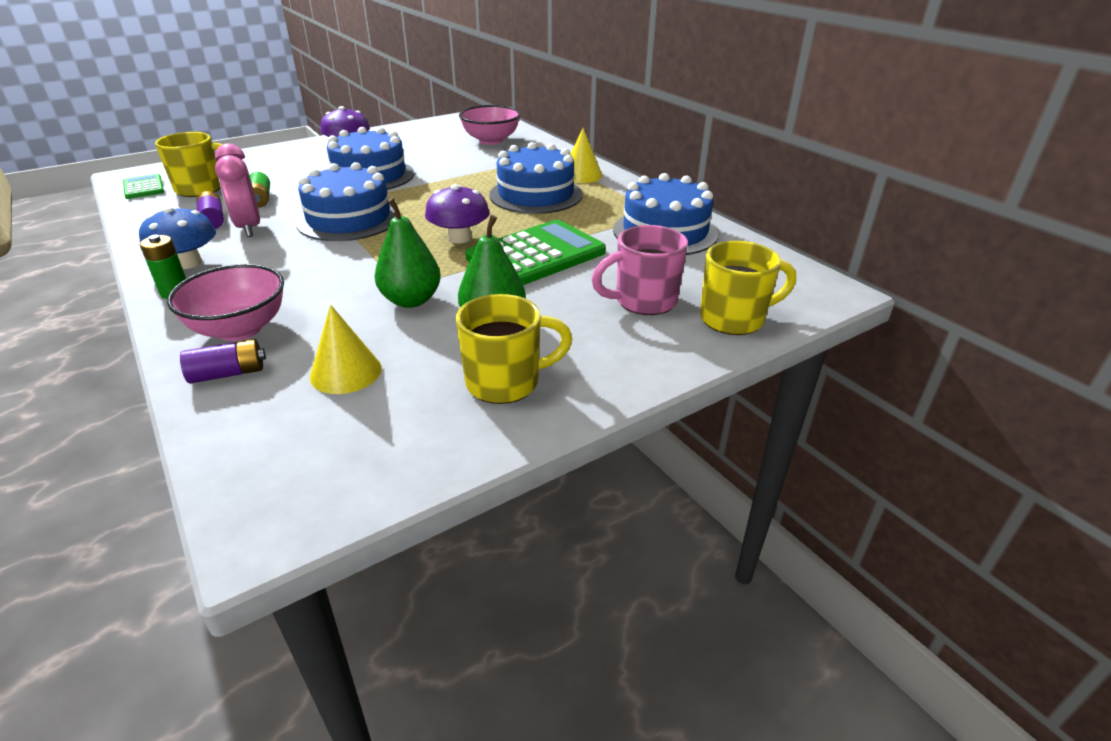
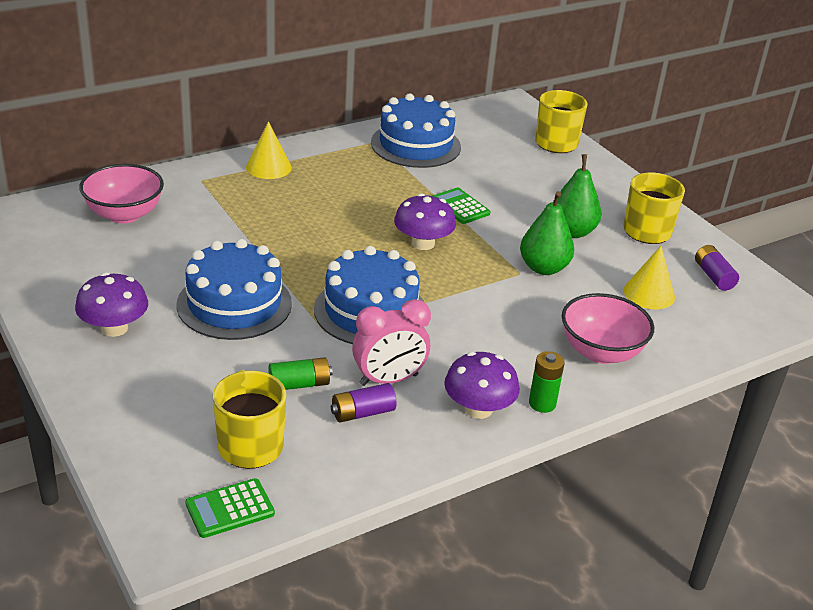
camera: 90 degrees left, 0 degrees up
(188, 263) = (478, 409): blue mushroom -> purple mushroom
(228, 373) = (663, 347): purple battery -> purple battery (713, 276)
(535, 195) = (320, 197): blue cake -> none
(536, 255) = (460, 207): green calculator -> green calculator, size x0.50
(643, 301) = (535, 170): pink mug -> none

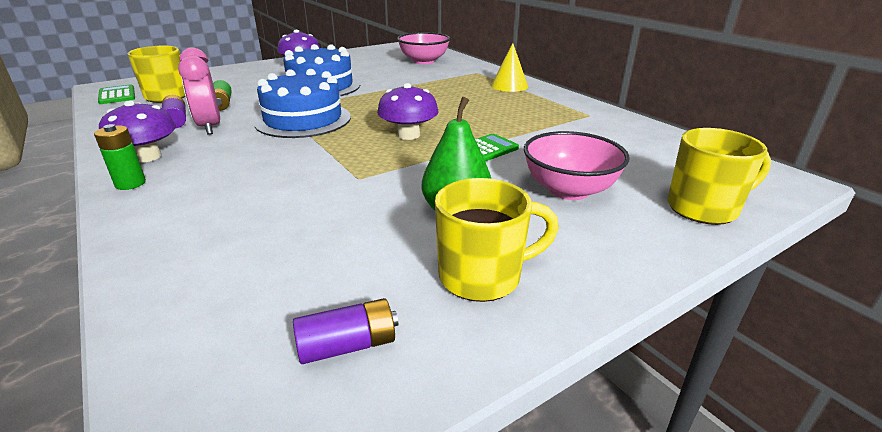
camera: 90 degrees right, 5 degrees down
(415, 145) = (601, 130): blue cake -> none
(543, 268) = (368, 191): green pear -> none
(601, 352) = (192, 219): pink bowl -> pink bowl (569, 190)
(649, 293) = (304, 265): yellow cone -> none

